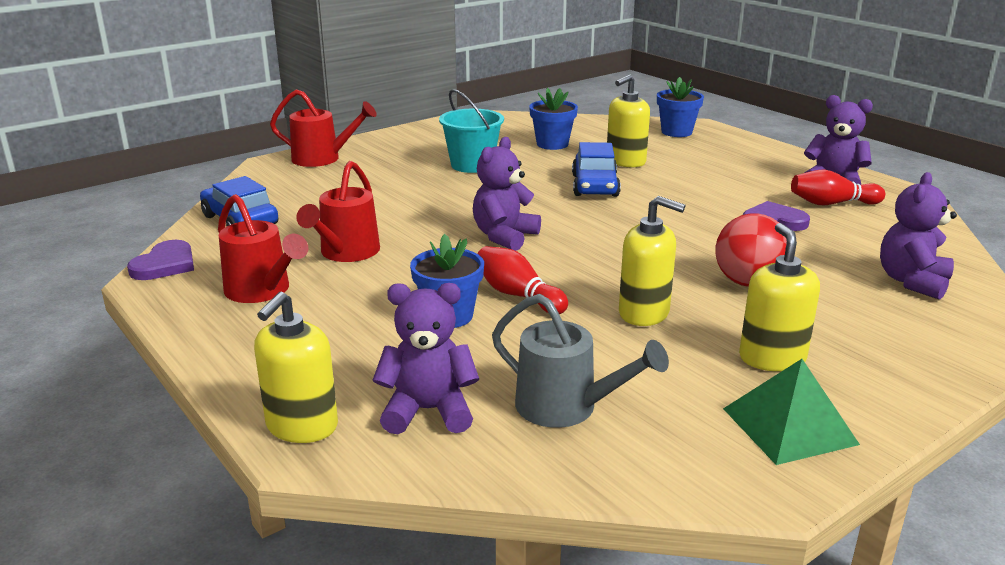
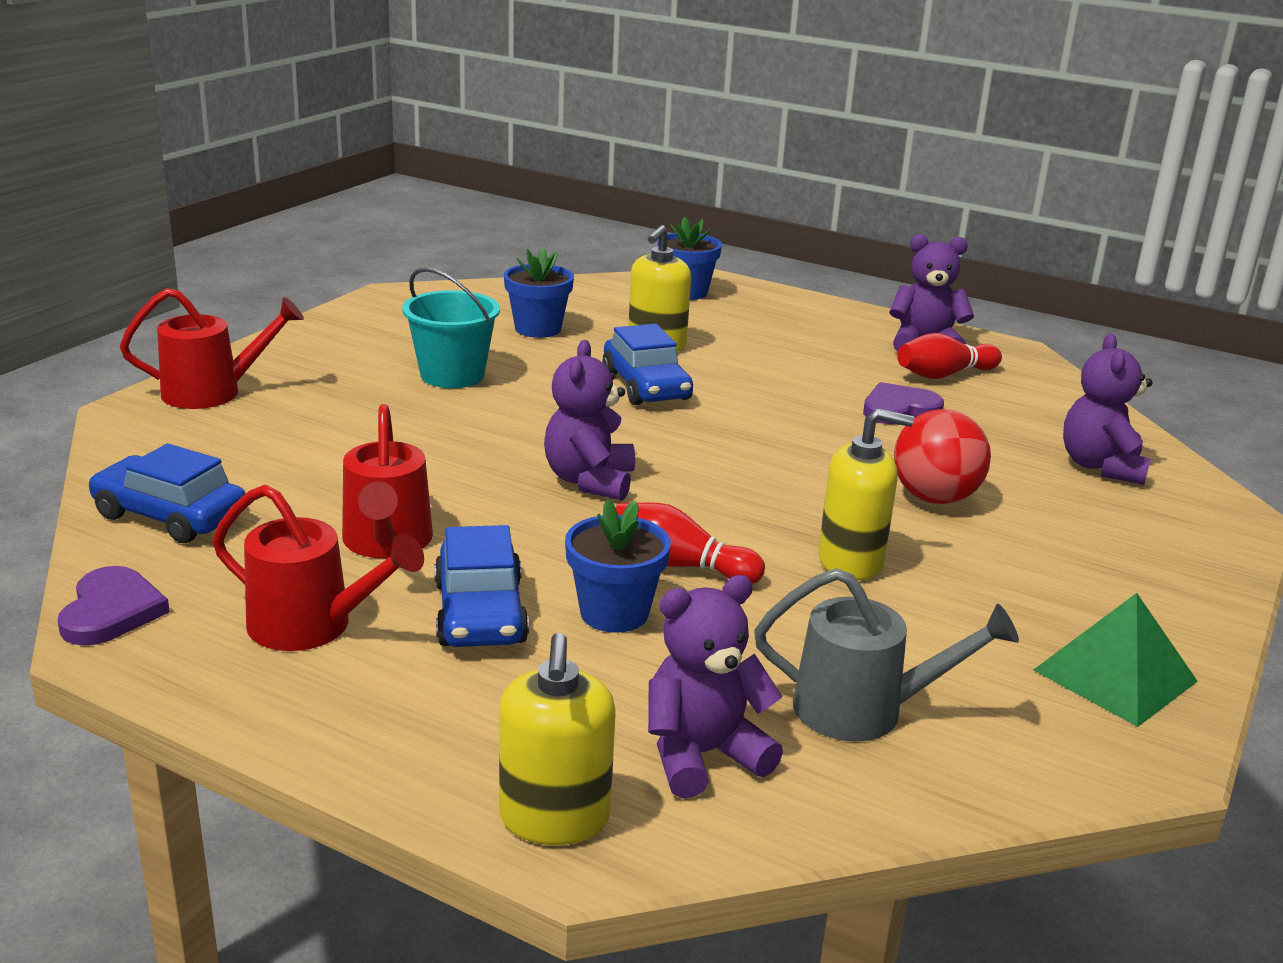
camera: 25 degrees left, 0 degrees up
(365, 301) = (480, 613): none -> blue car
(772, 358) = (1034, 593): yellow soap dispenser -> none

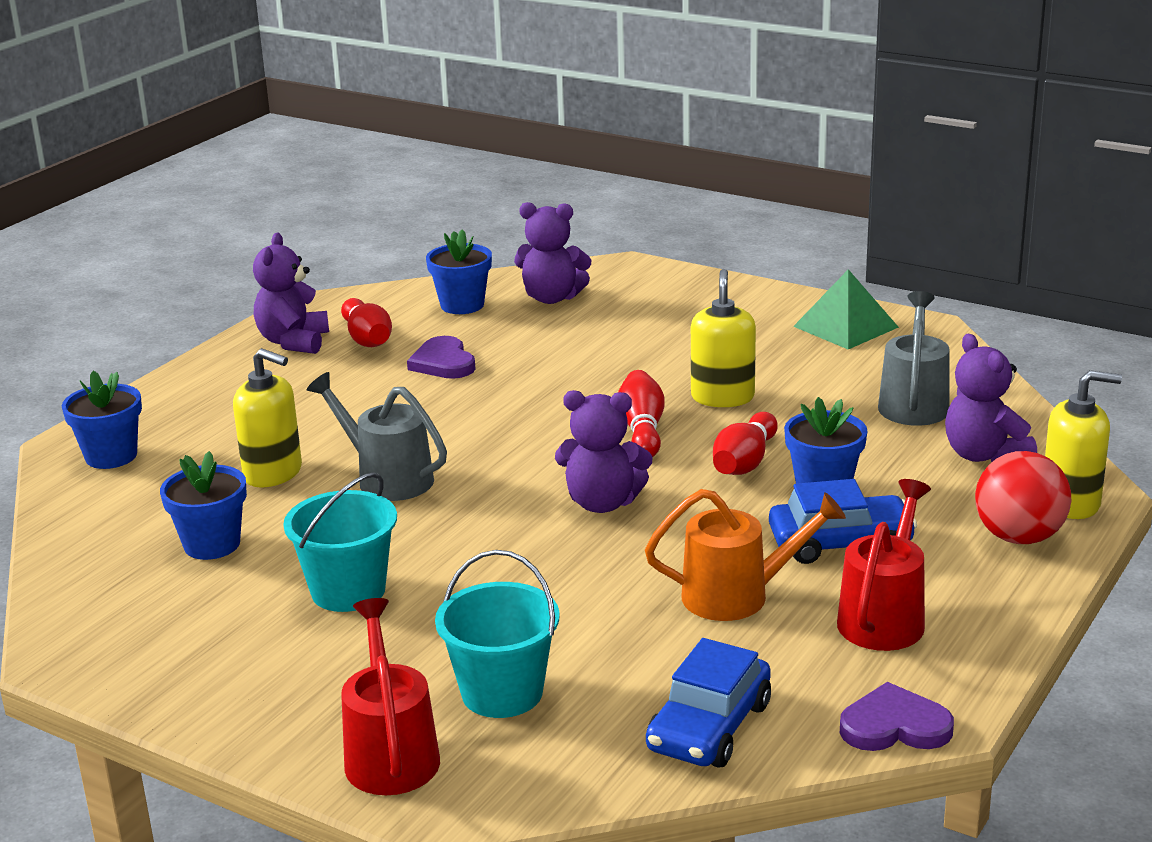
camera: 85 degrees left, 0 degrees up
(272, 431) = (502, 693): none -> turquoise bucket
(387, 543) = (738, 596): red watering can -> orange watering can
(646, 386) = (386, 478): blue car -> grey watering can
(756, 508) = (642, 430): none -> red bowling pin
(934, 498) = (614, 361): red ball -> red ball (1019, 537)
(1052, 418) = (462, 305): none -> blue flower pot

